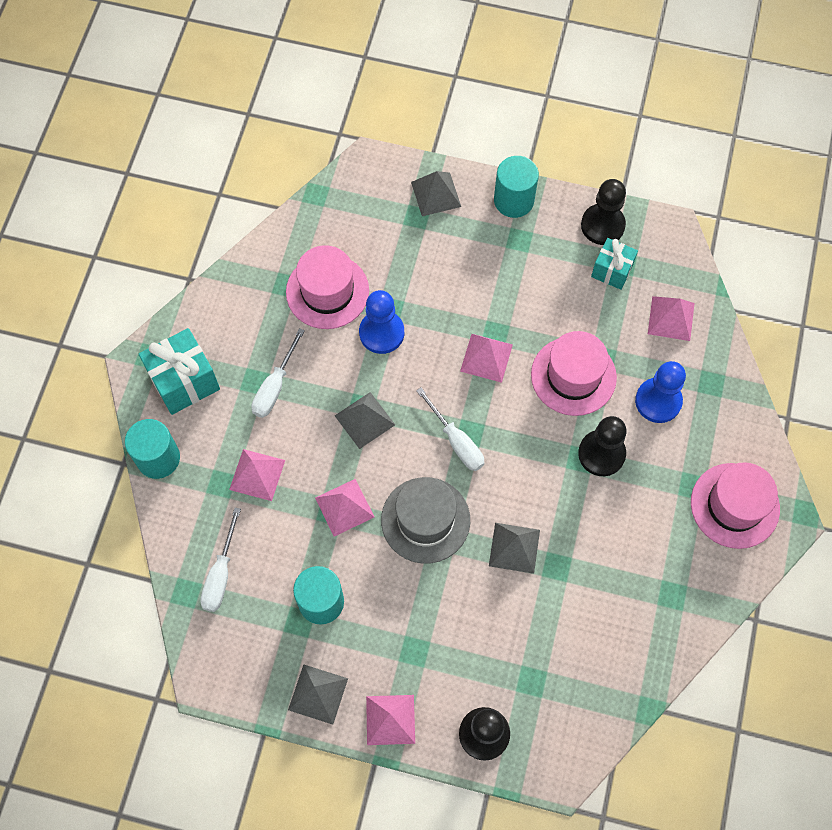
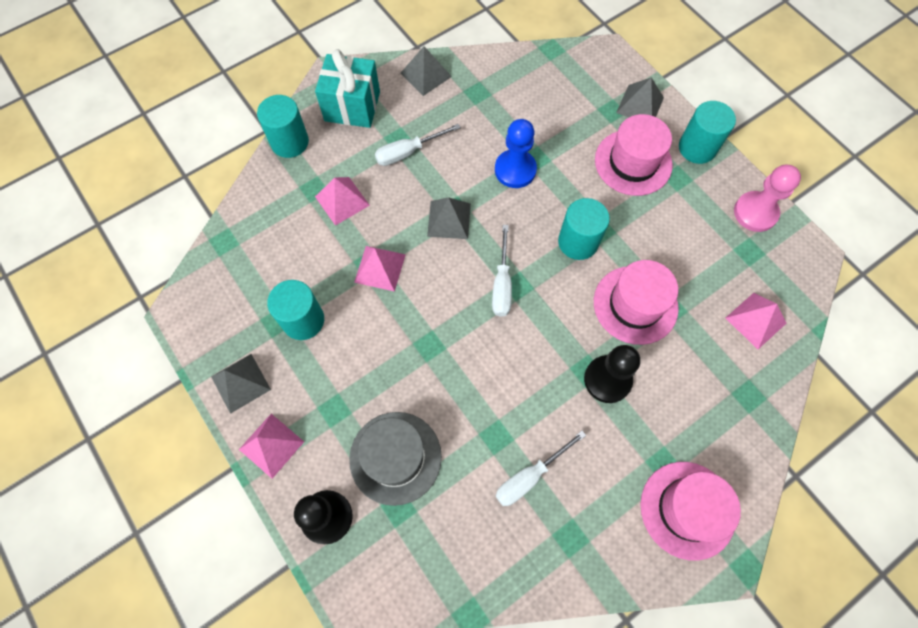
camera: 40 degrees right, 0 degrees up
(221, 574) = (256, 247): white screwdriver -> white screwdriver (530, 476)
(327, 291) = (502, 116): pink hat -> pink hat (633, 162)
(425, 520) = (428, 322): grey hat -> grey hat (395, 457)
(486, 357) = (578, 242): pink pyramid -> turquoise cylinder
(514, 548) = (476, 395): grey pyramid -> grey pyramid (426, 75)
(602, 225) = (755, 212): black pawn -> pink pawn
(612, 271) = (734, 250): turquoise gift -> none
(658, 401) = (690, 375): blue pawn -> none

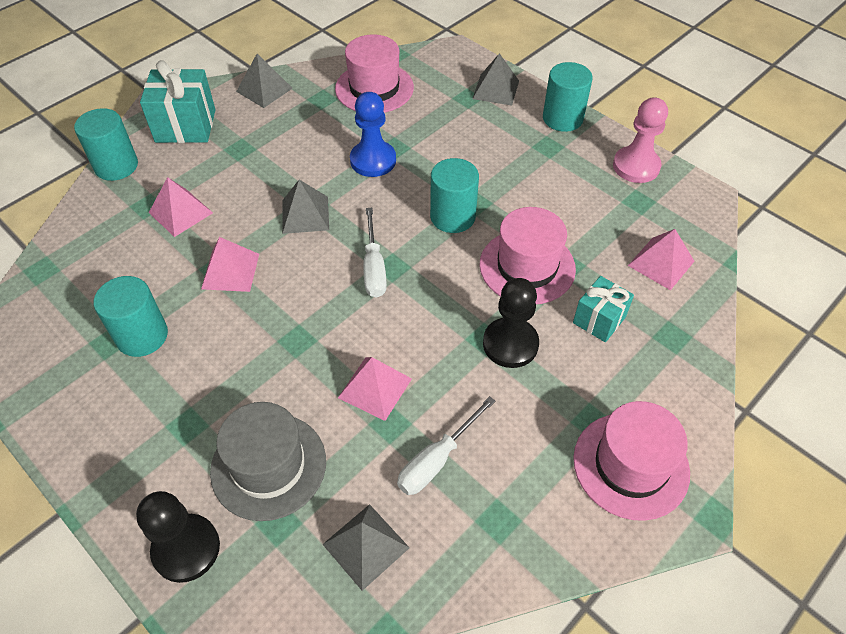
camera: 10 degrees left, 15 degrees down
(240, 383) = (66, 413): grey pyramid -> grey pyramid (365, 545)
(271, 445) = (109, 477): pink pyramid -> pink pyramid (375, 388)
(408, 152) = (252, 159): white screwdriver -> none
(633, 162) = (498, 139): pink hat -> pink hat (374, 88)
(688, 369) = (599, 320): none -> turquoise gift

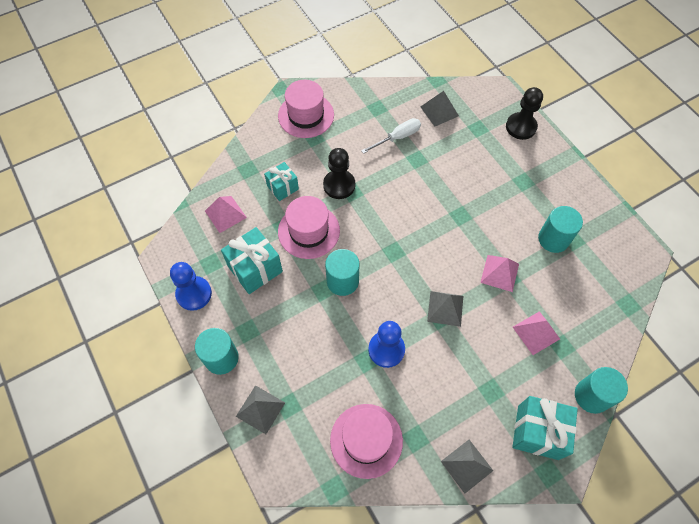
camera: 165 degrees left, 10 degrees up
(268, 466) = (481, 153): grey hat -> none
(374, 267) = (405, 253): white screwdriver -> none
(375, 388) = (420, 178): pink pyramid -> none
(576, 206) = (255, 269): none -> turquoise gift
(636, 166) = (194, 294): pink pawn -> blue pawn

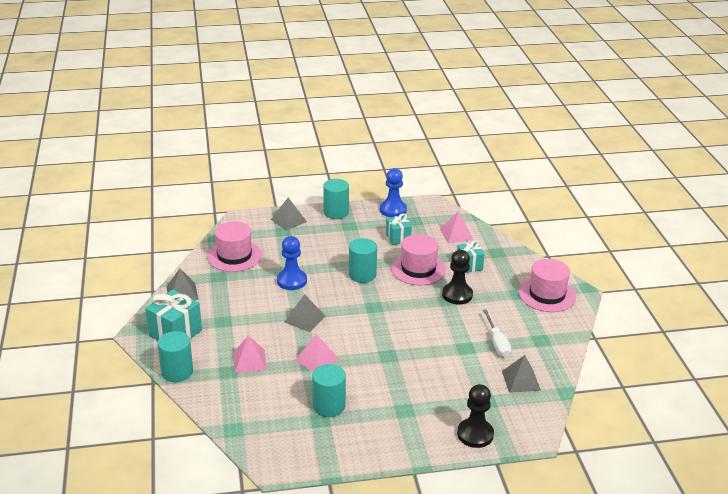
camera: 110 degrees right, 30 degrees down
(255, 269) = (398, 238): turquoise gift -> turquoise gift, size x0.62

